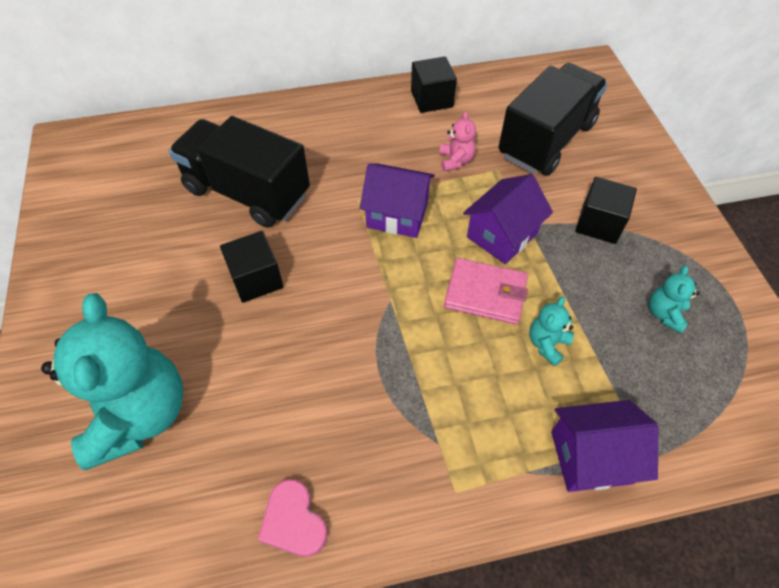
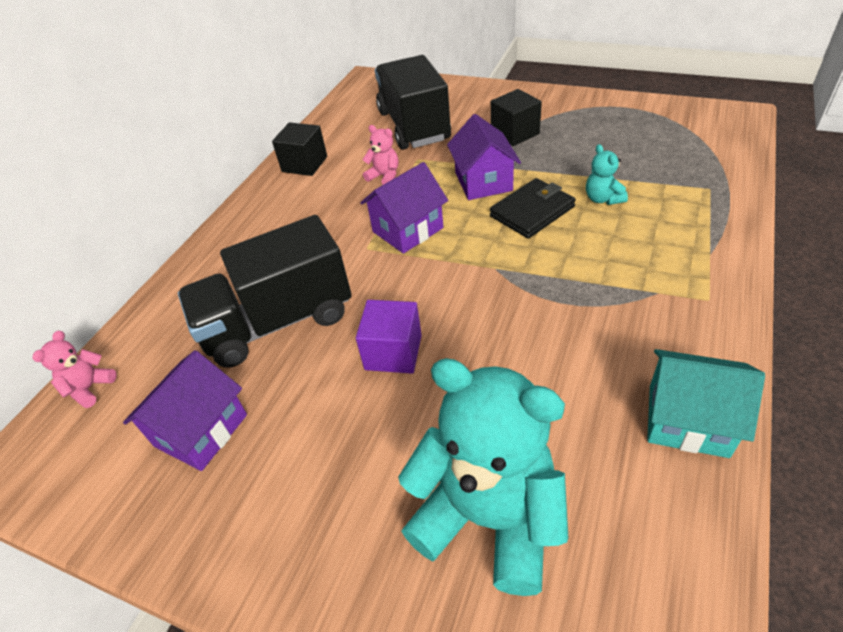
camera: 50 degrees left, 10 degrees down
(138, 133) = (90, 388): none -> pink teddy bear
(256, 279) = (393, 352): black cube -> purple cube
(293, 521) = (688, 420): pink heart -> turquoise house
(485, 293) = (532, 211): pink wallet -> black wallet
(591, 457) = (713, 216): purple house -> purple house (201, 430)
(665, 314) = (615, 137): turquoise teddy bear -> none

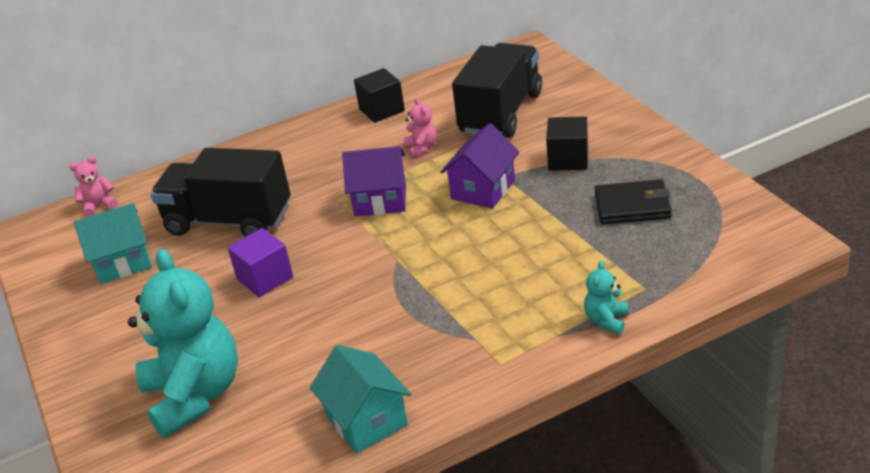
camera: 40 degrees right, 10 degrees down
(201, 430) = (122, 262): purple house -> turquoise house
(532, 211) = (481, 232): black wallet -> black wallet (632, 206)
(603, 199) = (548, 251): turquoise teddy bear -> turquoise teddy bear (606, 320)

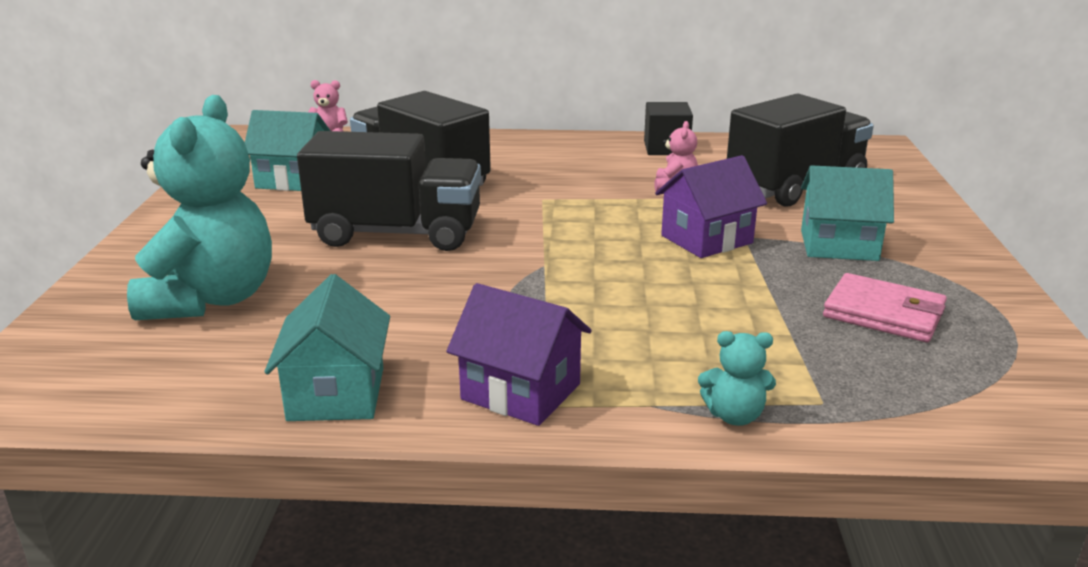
camera: 25 degrees right, 10 degrees down
(265, 278) = (397, 233): purple cube -> black truck
(380, 200) = (584, 213): purple house -> purple house (521, 392)
(568, 159) = (838, 245): black cube -> turquoise house
(606, 320) = (734, 416): turquoise teddy bear -> turquoise teddy bear turned 135 degrees counterclockwise
(632, 206) = (883, 313): black wallet -> pink wallet

